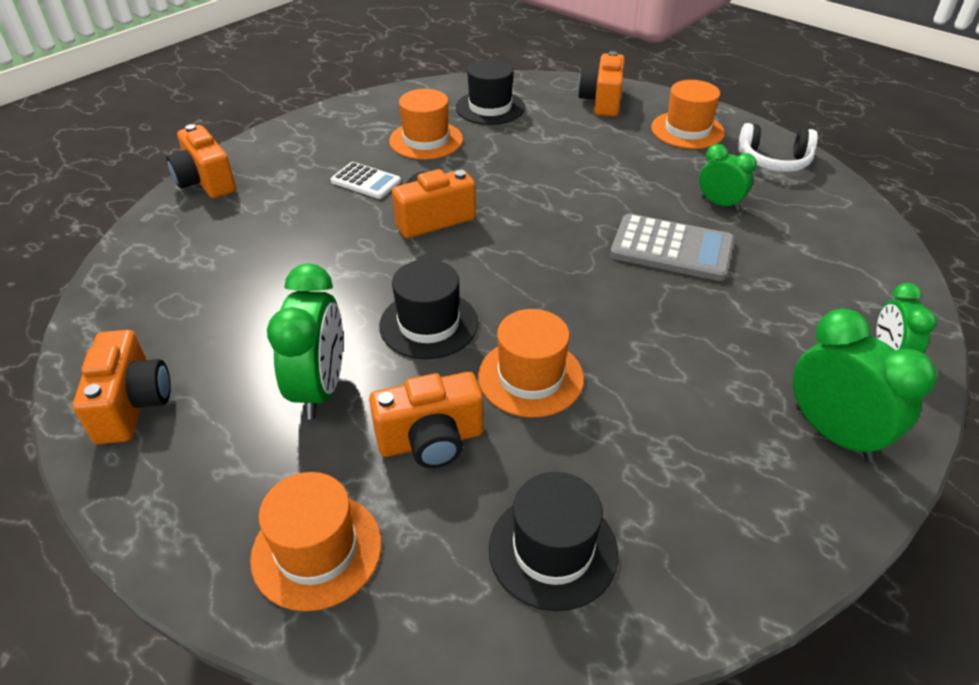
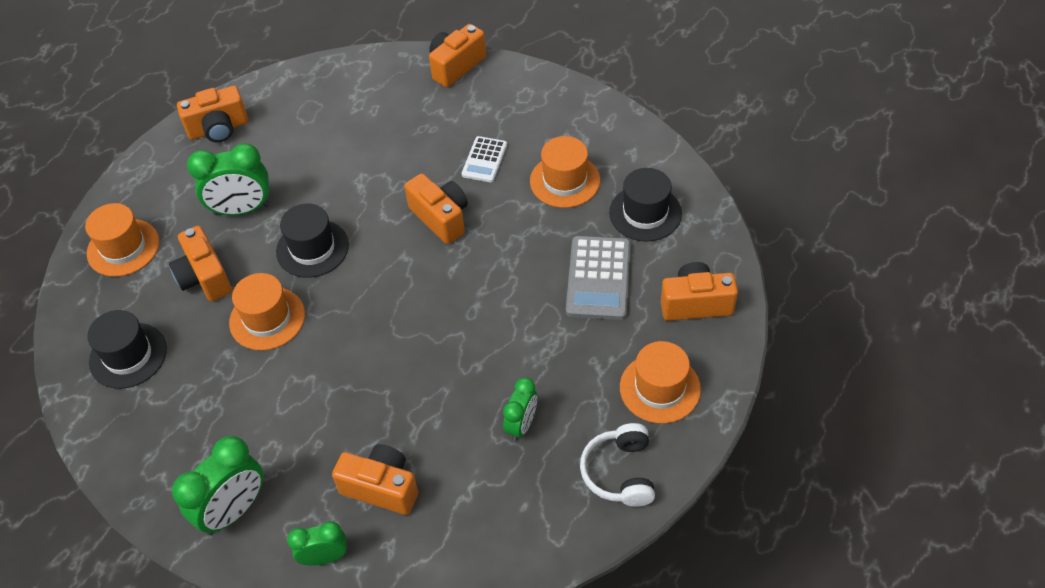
camera: 80 degrees right, 10 degrees up
(671, 249) = (438, 391): grey calculator -> grey calculator (598, 278)
(794, 302) = (381, 487): none -> orange camera

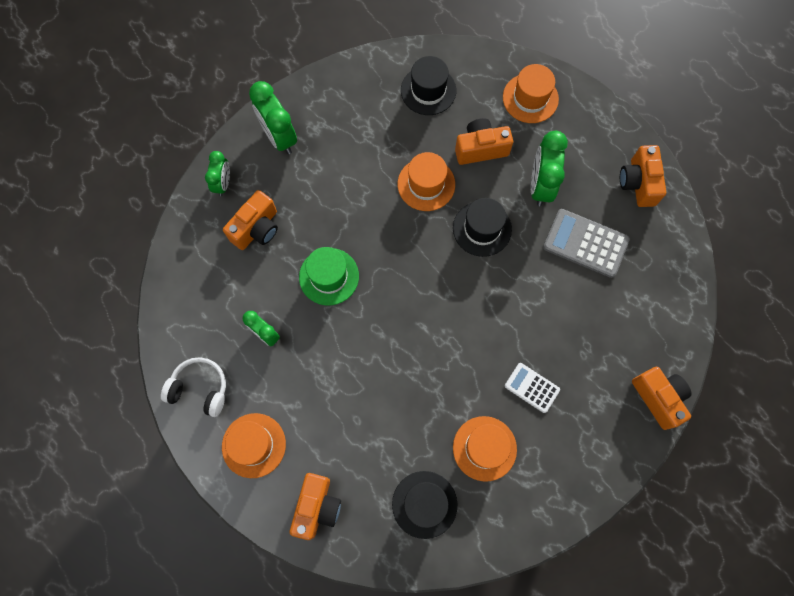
camera: 105 degrees right, 20 degrees up
(422, 382) = (329, 276): none -> green hat
(441, 218) = (479, 333): orange camera -> none
(598, 278) = (371, 438): grey calculator -> grey calculator (585, 243)

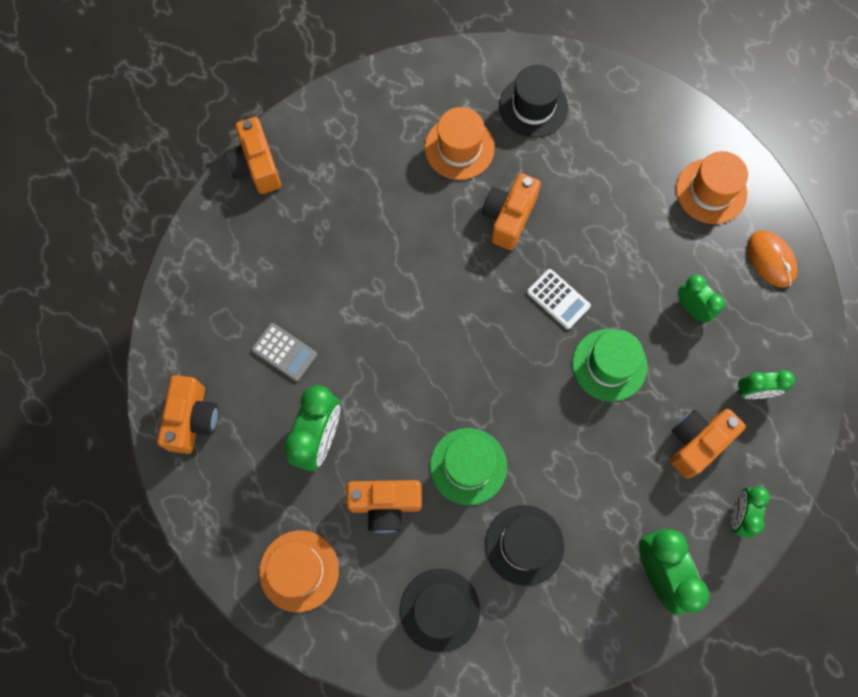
camera: 170 degrees left, 0 degrees up
(200, 389) = (771, 259): white headphones -> orange mouse
(213, 274) = (754, 391): none -> green clock
(317, 507) = (646, 122): orange camera -> orange camera (508, 217)
(426, 184) = (468, 466): orange hat -> green hat
(482, 228) = (408, 393): black hat -> black hat (524, 545)
(532, 387) = (393, 199): white calculator -> white calculator (558, 299)
(585, 243) = (284, 352): grey calculator -> grey calculator, size x0.61

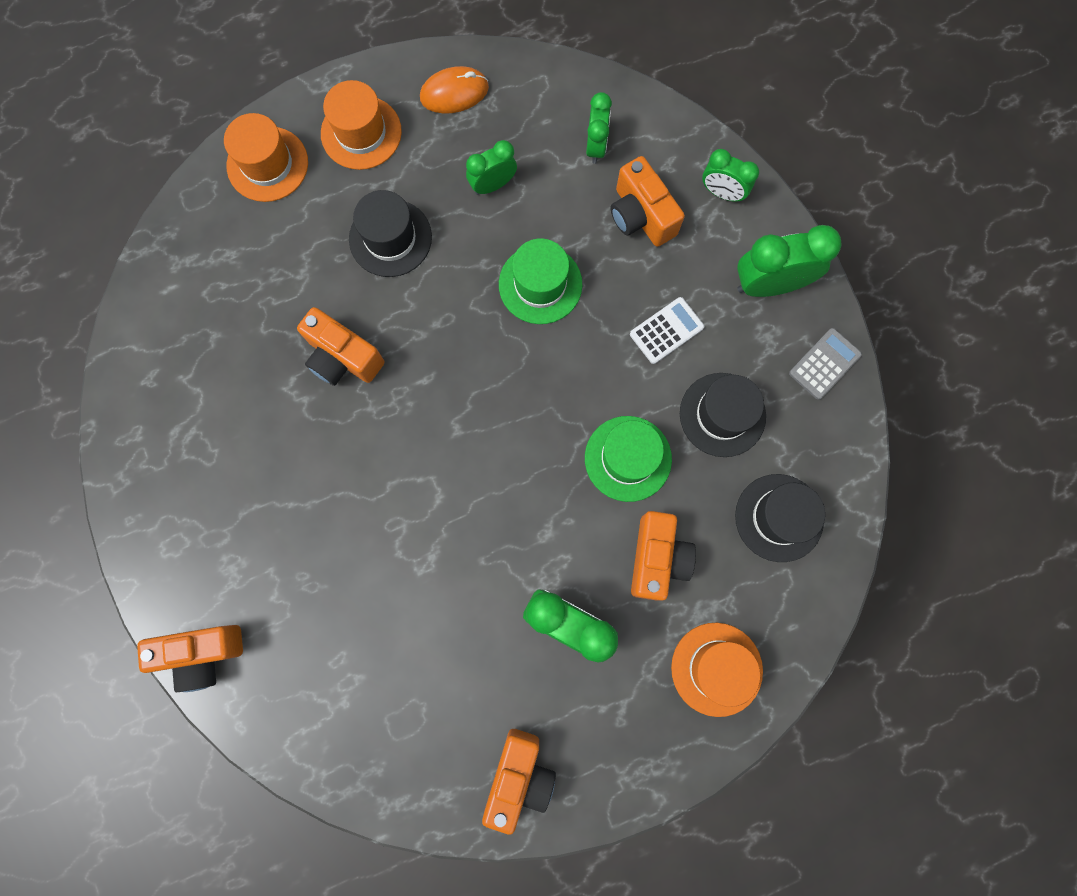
camera: 80 degrees left, 5 degrees up
(193, 419) = (519, 776): orange camera -> orange camera turned 90 degrees clockwise
(284, 352) = (456, 651): grey calculator -> grey calculator (824, 364)
(459, 148) = (240, 397): orange hat -> orange hat (267, 164)
(533, 106) = (207, 301): black hat -> black hat (390, 238)
(558, 299) = (454, 323): white calculator -> white calculator (666, 331)

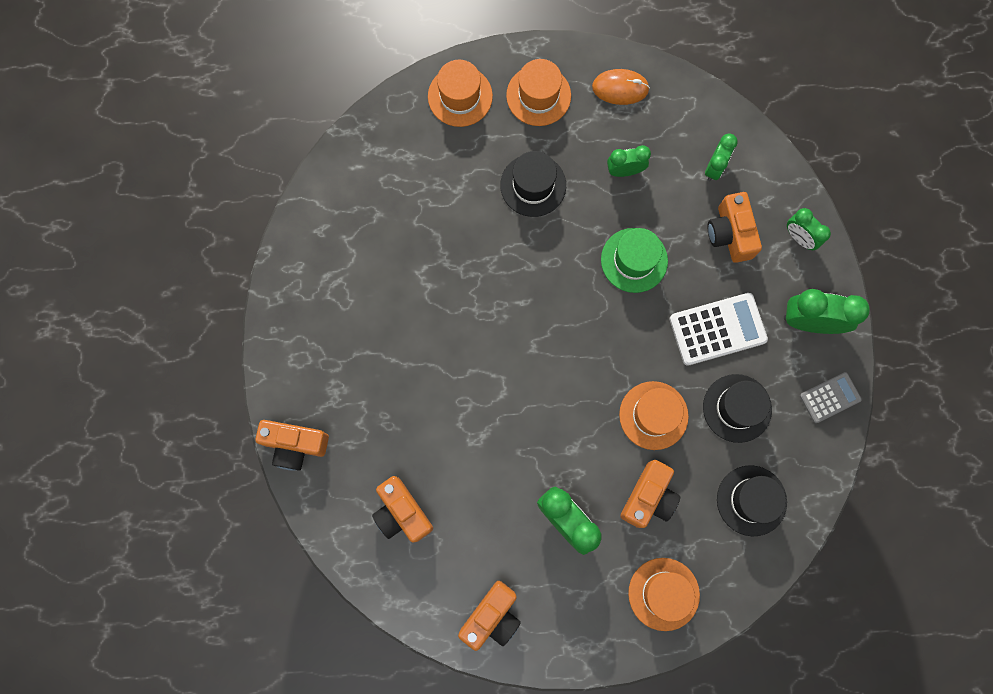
camera: 20 degrees right, 0 degrees up
(343, 358) = (467, 264): orange camera -> orange camera (402, 512)
(628, 458) = (653, 415): green hat -> orange hat
(666, 331) = (717, 329): white calculator -> white calculator, size x1.65

